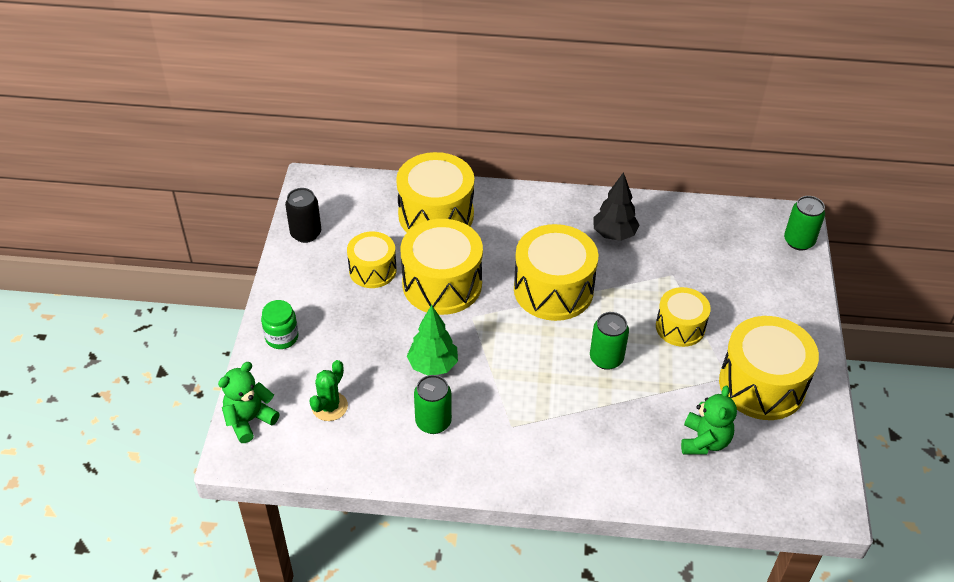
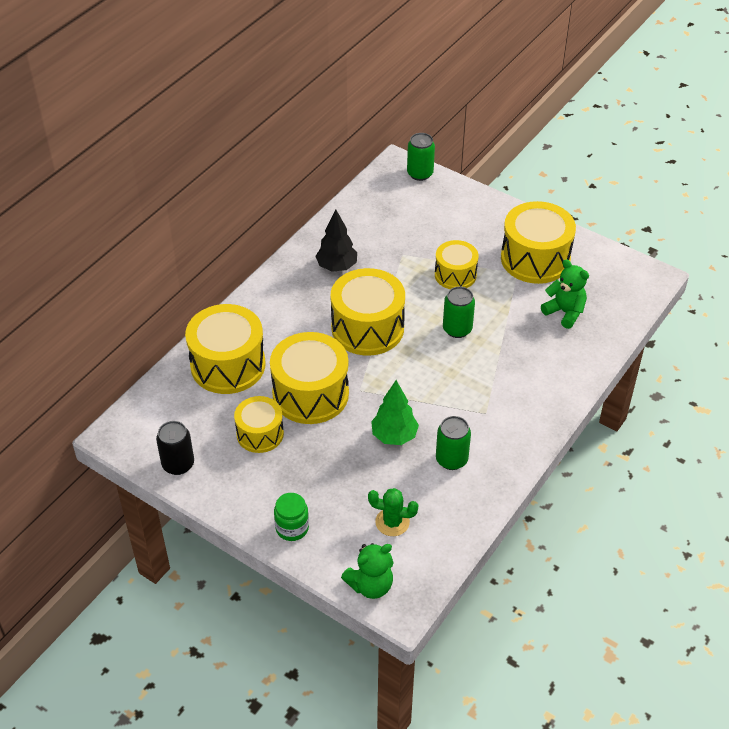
camera: 60 degrees left, 0 degrees up
(249, 420) = (370, 585): green teddy bear -> green teddy bear turned 105 degrees counterclockwise
(329, 406) = (392, 522): green cactus -> green cactus turned 45 degrees counterclockwise

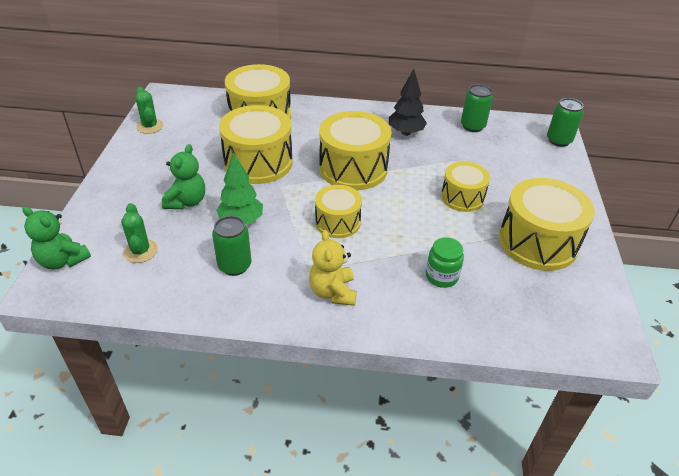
camera: 60 degrees right, 5 degrees down
(178, 464) = (150, 126): black can -> green cactus
(260, 434) = (200, 152): yellow drum -> yellow drum (337, 222)
(292, 528) = (110, 197): green jar -> green jar (441, 276)
(457, 329) = (397, 219): green can -> green can (472, 126)
(519, 406) = (333, 292): none -> yellow teddy bear
(565, 312) = (488, 287): green teddy bear -> green teddy bear (186, 202)

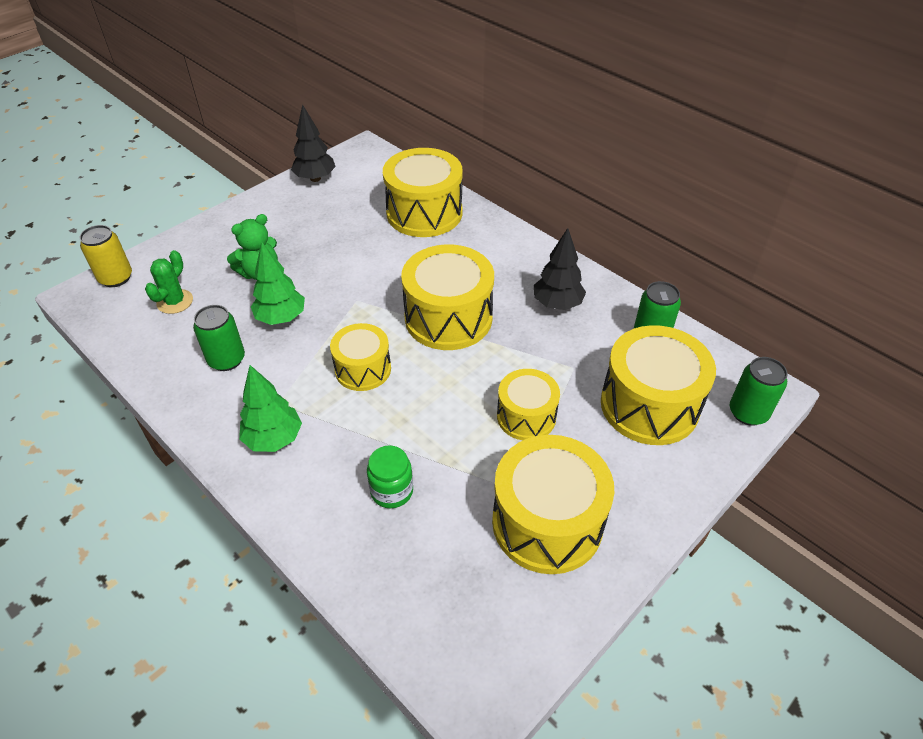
camera: 40 degrees right, 5 degrees up
(63, 260) = (116, 278): green teddy bear -> yellow can
(150, 126) = (315, 178): green cactus -> black tree
(258, 162) = (365, 263): yellow drum -> yellow drum (649, 405)
(333, 292) = (274, 439): yellow teddy bear -> green tree

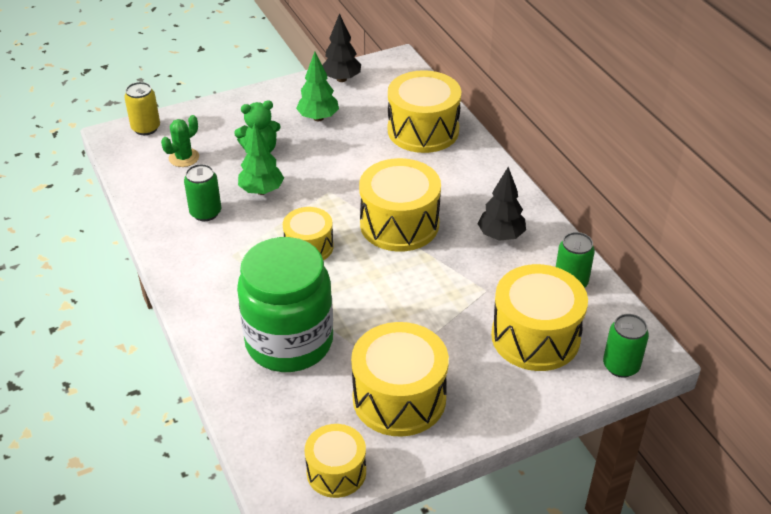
camera: 20 degrees right, 5 degrees down
(274, 439) = (217, 281): green tree -> green tree (318, 118)
(392, 491) = (289, 342): green jar -> green jar, size x2.47
(526, 416) = (424, 317): yellow drum -> yellow drum (336, 472)

